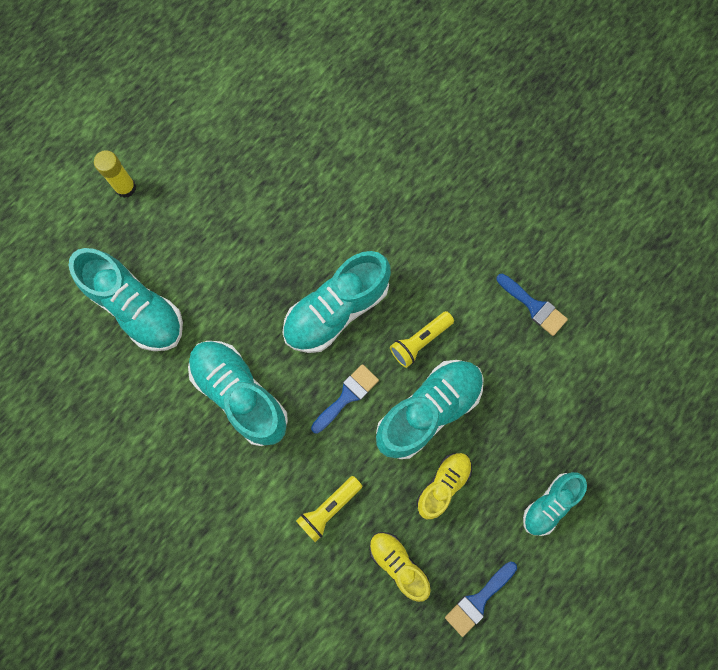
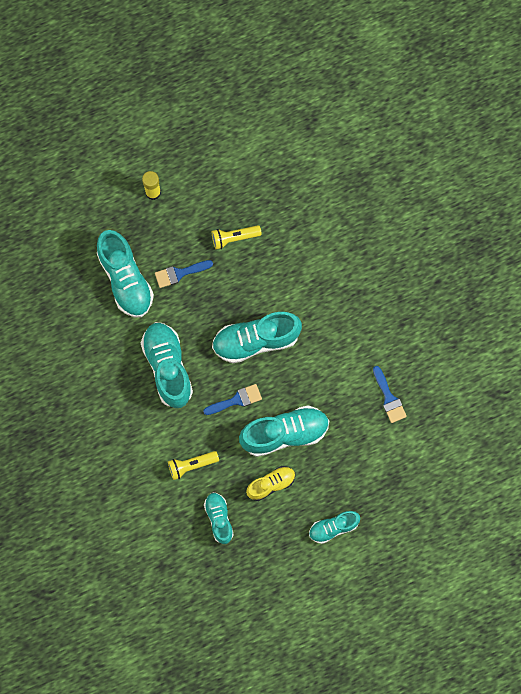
camera: 25 degrees right, 0 degrees up
(398, 564) = (219, 519): yellow shoe -> turquoise shoe
(420, 341) = (301, 386): yellow flashlight -> yellow flashlight (234, 238)
(478, 600) = (258, 564): blue brush -> blue brush (179, 273)

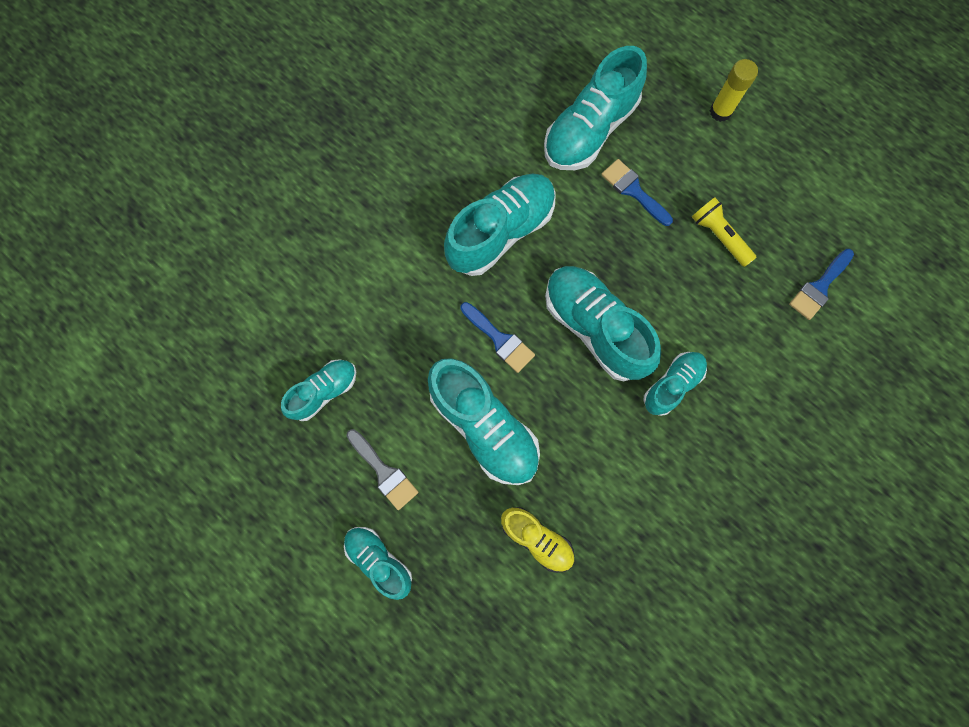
camera: 65 degrees right, 0 degrees up
(191, 465) = (382, 322): yellow flashlight -> none
(271, 484) = (403, 441): yellow shoe -> yellow shoe (537, 539)
(284, 503) = (384, 472): none -> grey brush
(311, 313) = (672, 385): none -> turquoise shoe
(389, 398) = (608, 555): blue brush -> blue brush (819, 287)

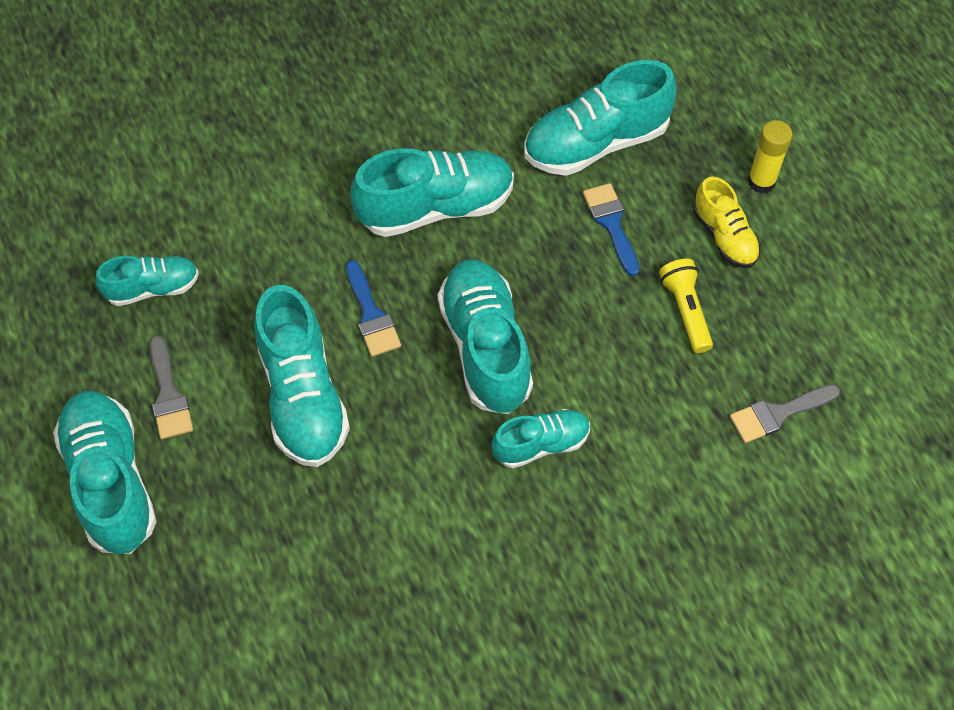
camera: 25 degrees right, 15 degrees down
(379, 560) = (111, 481): turquoise shoe -> turquoise shoe, size x1.73
(537, 539) = (294, 537): yellow shoe -> yellow shoe (724, 236)
(819, 287) = (778, 414): blue brush -> grey brush

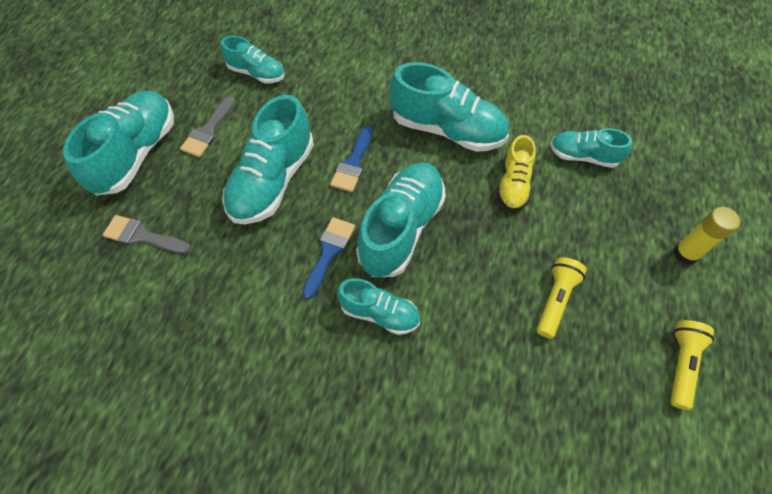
camera: 40 degrees right, 0 degrees up
(596, 143) = (583, 156): turquoise shoe -> turquoise shoe, size x0.58
(611, 224) = (551, 210): blue brush -> blue brush (329, 252)
(724, 236) = (626, 271): yellow shoe -> yellow shoe (513, 185)
(778, 414) = (564, 423): grey brush -> grey brush (142, 236)
(830, 290) = (681, 364): none -> yellow flashlight

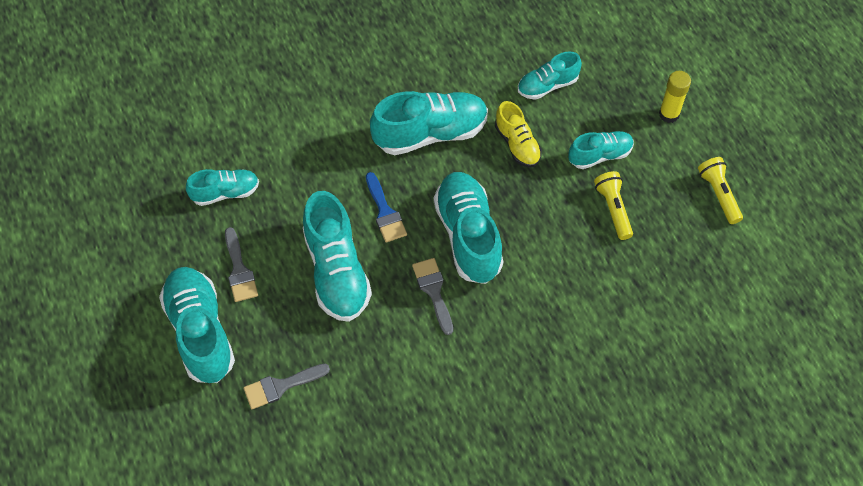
camera: 40 degrees left, 0 degrees up
(329, 252) = (433, 291): blue brush -> grey brush
(379, 313) = (509, 305): turquoise shoe -> turquoise shoe (600, 155)

